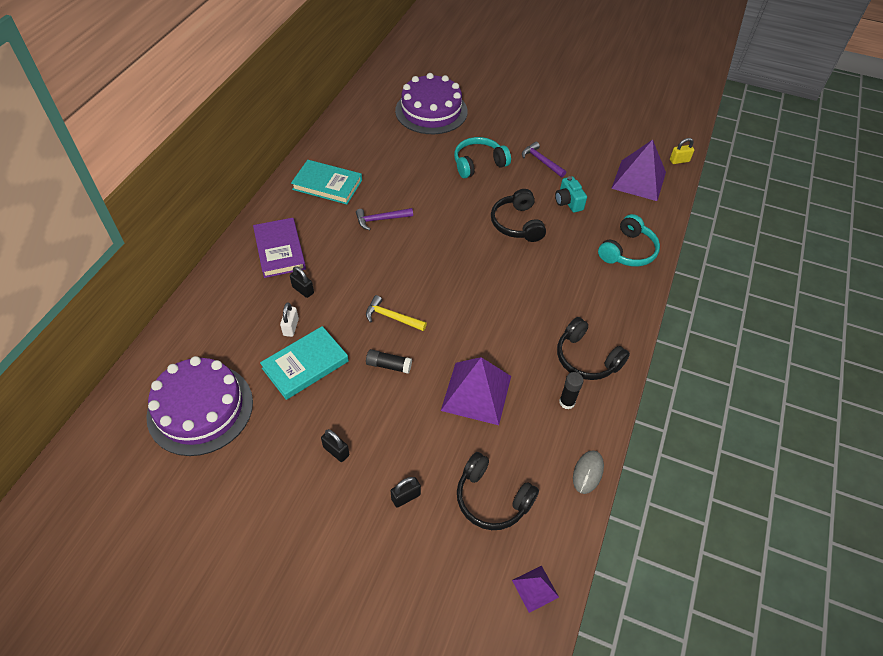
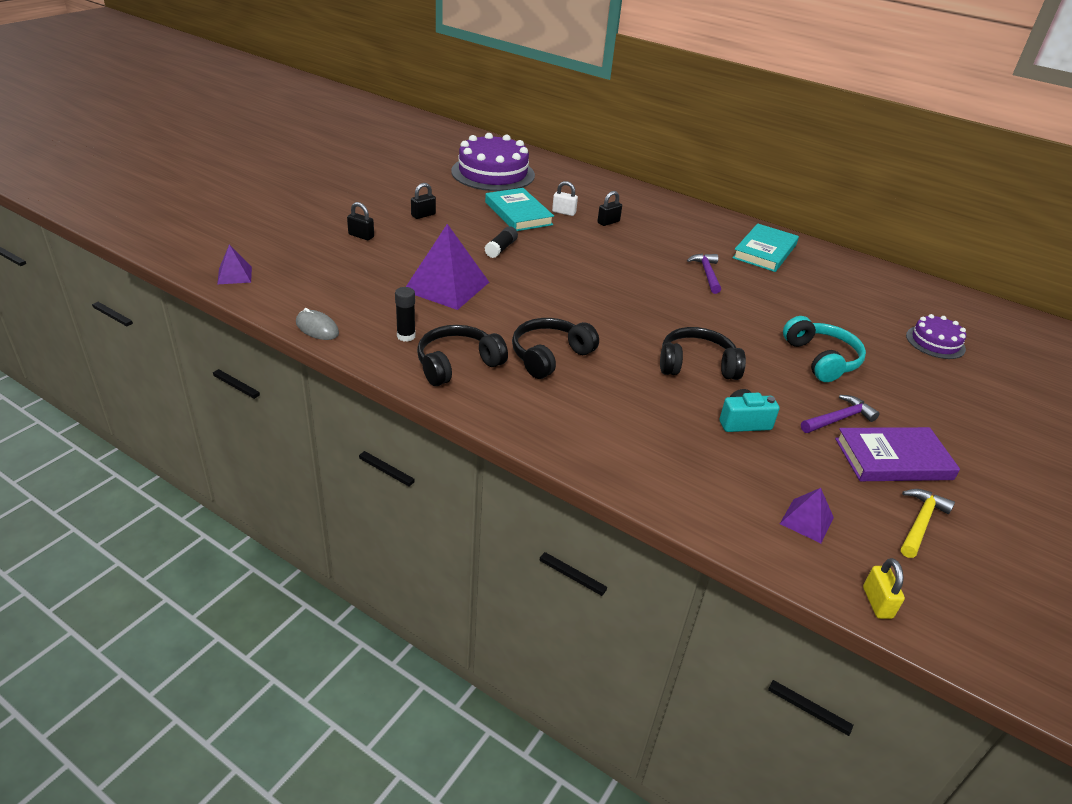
camera: 100 degrees right, 15 degrees down
(279, 250) = (664, 217): purple book -> purple book (893, 459)
(392, 317) = (560, 259): yellow hammer -> yellow hammer (920, 523)
(406, 497) = (361, 236): black padlock -> black padlock turned 45 degrees counterclockwise
(431, 111) = (935, 342): purple cake -> purple cake, size x0.52
(492, 499) = (329, 272): black headphones -> black headphones (550, 356)
(628, 251) = (633, 454): turquoise headphones -> none
(639, 180) = (806, 520): purple pyramid -> purple pyramid, size x0.50

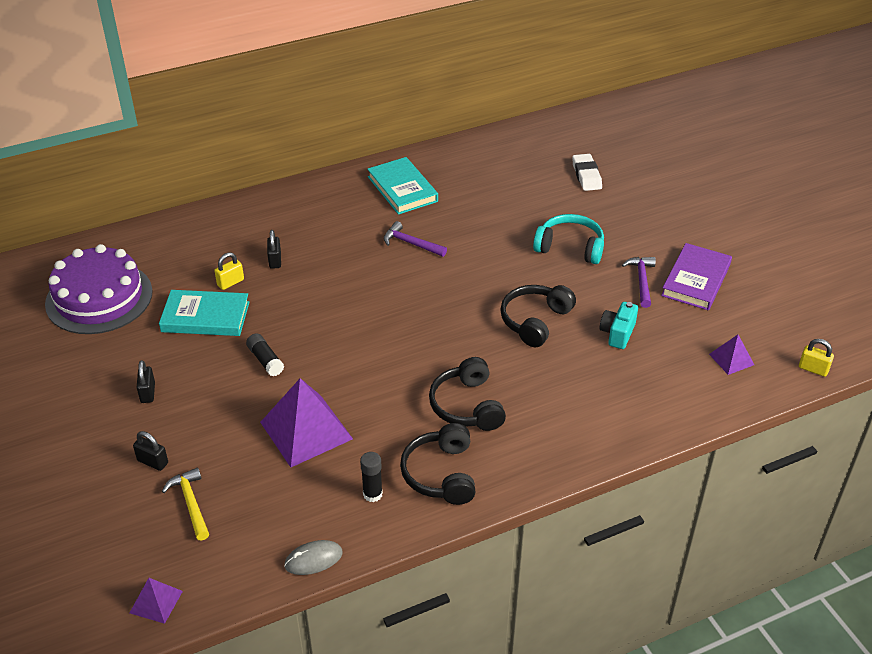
camera: 55 degrees left, 5 degrees up
(361, 236) = (152, 462): black padlock -> black padlock turned 60 degrees clockwise
(564, 212) = (230, 282): white padlock -> yellow padlock
(920, 523) = (758, 306): yellow hammer -> yellow hammer (191, 503)
(935, 342) = (586, 175): purple cake -> white eraser

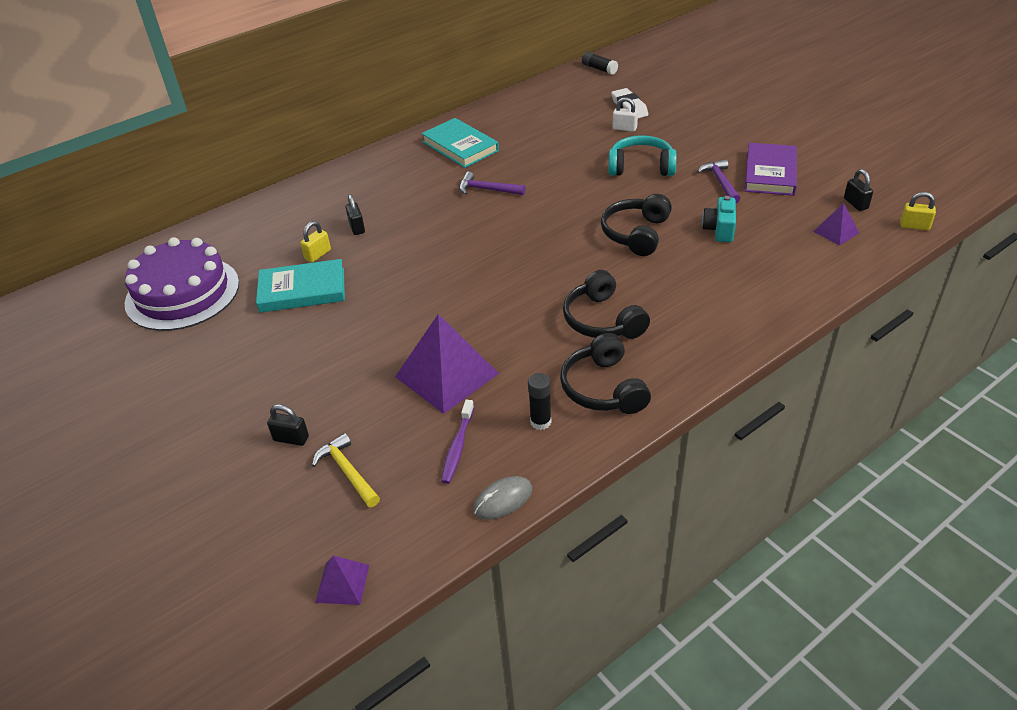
camera: 10 degrees left, 0 degrees up
(148, 393) = (264, 372): black padlock -> black padlock (855, 203)
(265, 360) = (380, 318): black glue stick -> black glue stick (599, 69)
(292, 501) = (457, 447): none -> purple toothbrush
(572, 199) = (624, 128): none -> white padlock

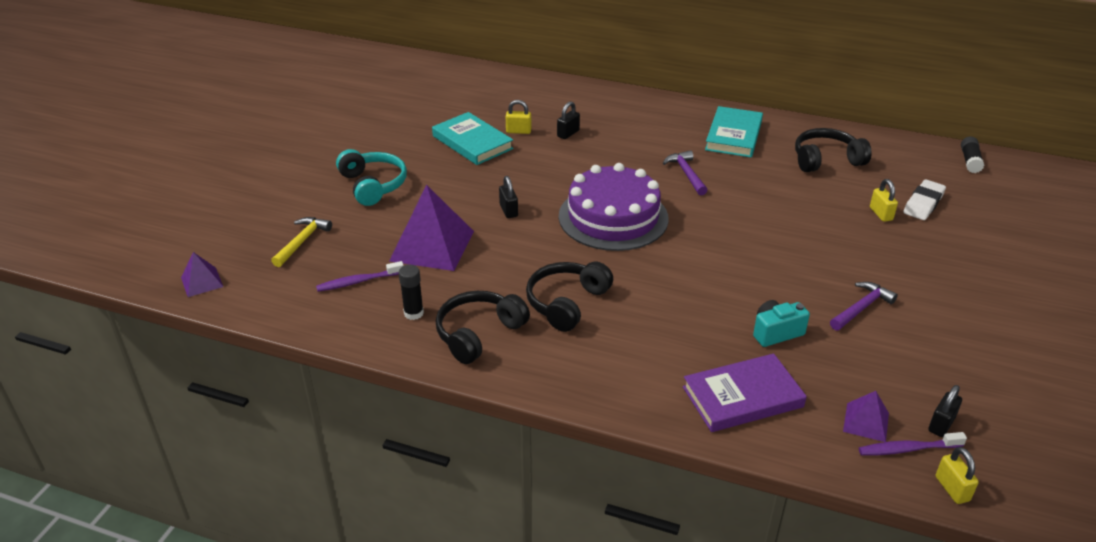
camera: 55 degrees right, 5 degrees down
(182, 293) = (427, 98): purple cake -> purple cake (613, 217)
(291, 438) = (318, 204): black padlock -> black padlock (508, 210)
(503, 500) = (317, 325): grey mouse -> none
(624, 128) = (881, 214): white padlock -> yellow padlock
(636, 234) = (712, 280): black headphones -> black headphones (826, 160)
(641, 167) = (825, 247): turquoise headphones -> turquoise headphones (373, 185)
(770, 173) = (922, 339): purple book -> purple book (742, 397)
(870, 227) = (907, 449): none -> purple toothbrush

